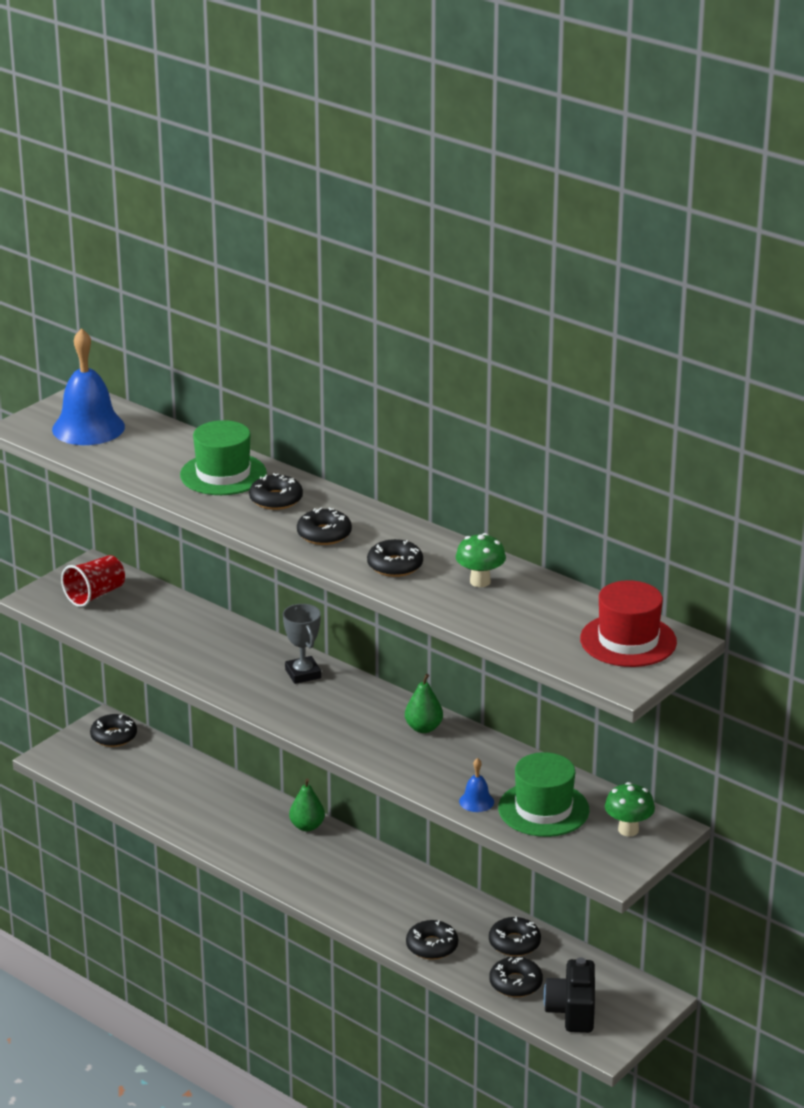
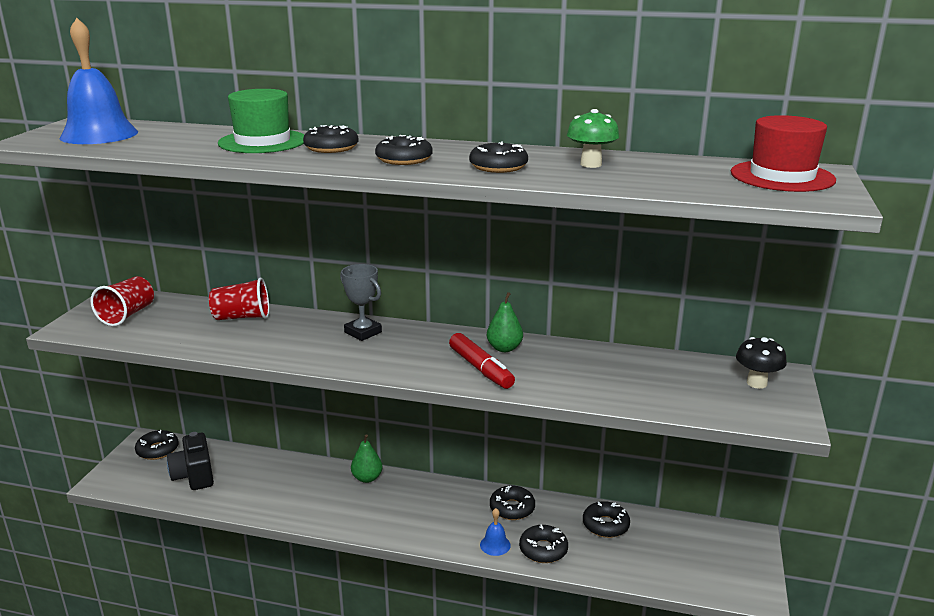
camera: 25 degrees left, 5 degrees down
(200, 625) = (242, 317): none -> red cup
(382, 744) = (481, 369): none -> red marker
(476, 801) = (609, 393): blue bell -> blue bell (495, 545)
(515, 983) = (637, 561): black donut -> black donut (512, 508)
(543, 809) = (671, 385): green hat -> none
(572, 1011) = (702, 571): black camera -> black camera (194, 475)
(628, 830) = (756, 383): green mushroom -> black mushroom

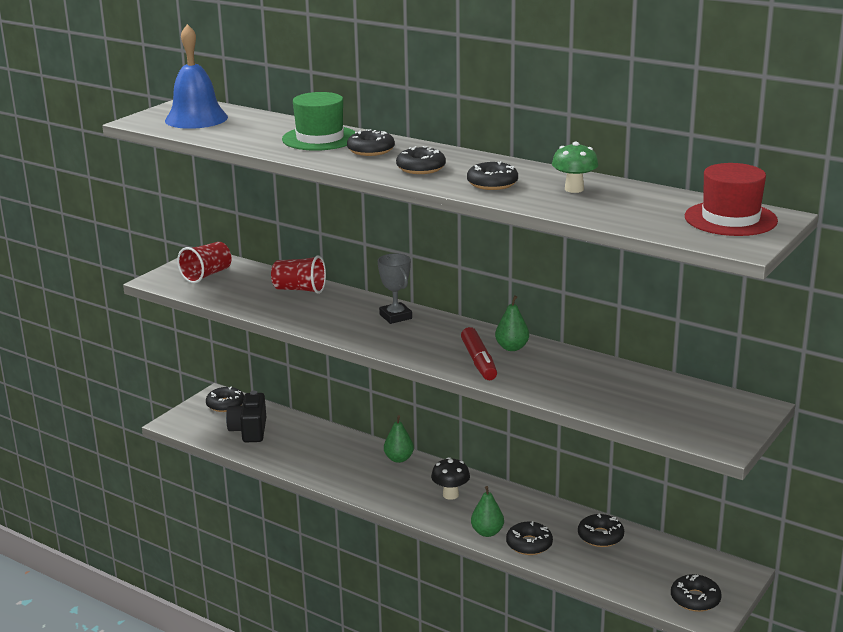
camera: 20 degrees right, 0 degrees up
(495, 545) = (487, 532): blue bell -> green pear
(512, 508) = (519, 507): black donut -> black donut (695, 599)
(756, 383) = (723, 410): black mushroom -> black mushroom (450, 495)

